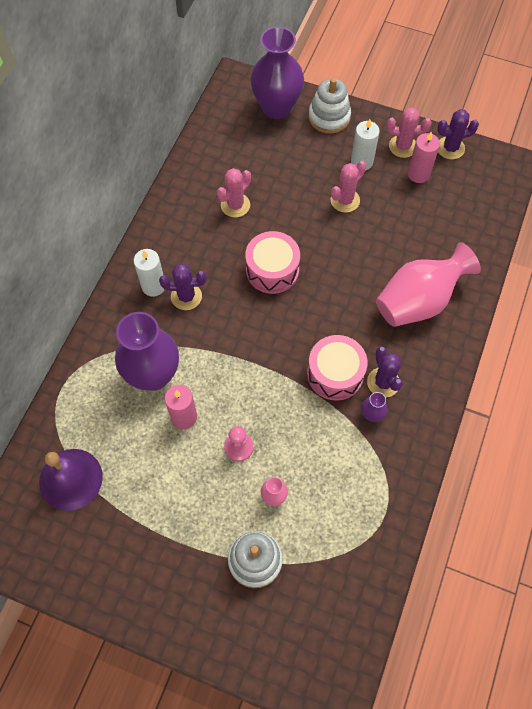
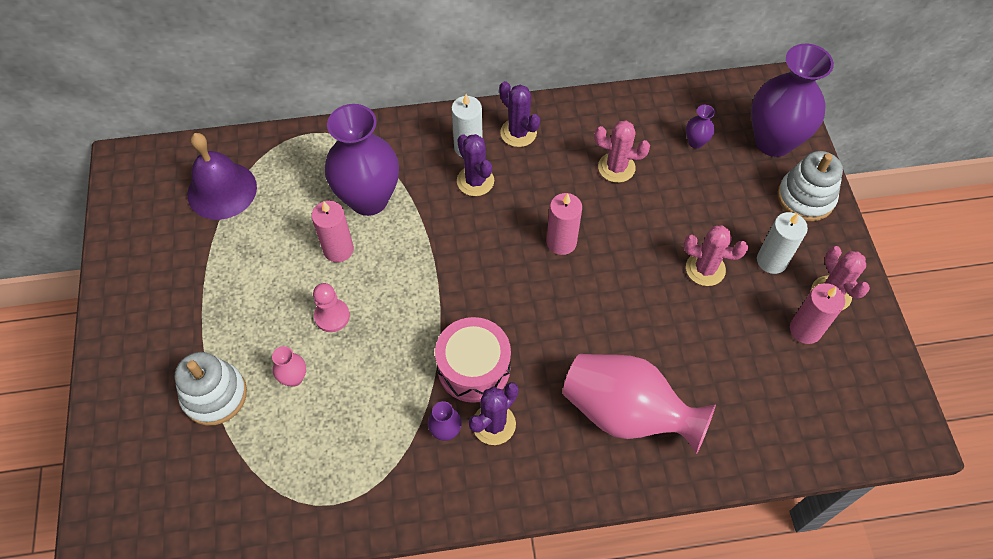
camera: 60 degrees right, 5 degrees down
(247, 149) = (696, 142): none -> purple vase
(272, 270) = (561, 242): pink drum -> pink candle
(450, 148) = (874, 348): purple cactus -> purple cactus (518, 133)

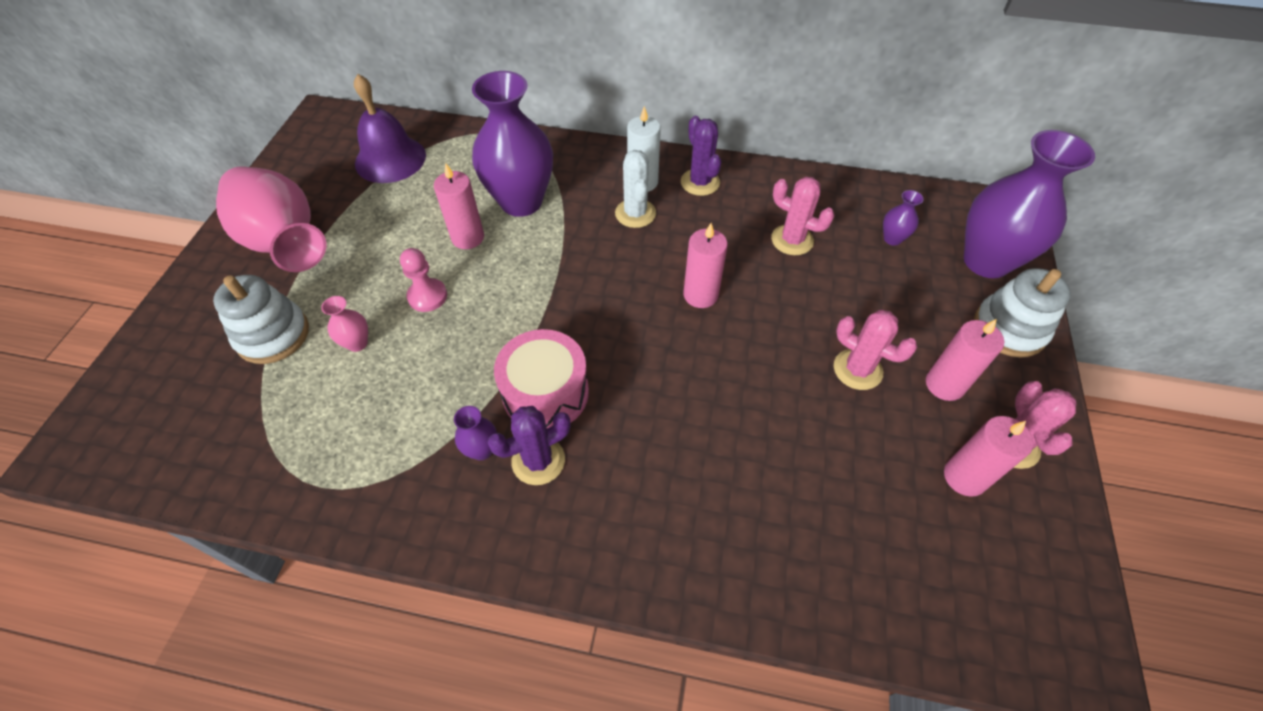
camera: 20 degrees right, 5 degrees down
(475, 181) = (635, 213): purple cactus -> white cactus
(626, 413) = (699, 501): pink vase -> pink vase (285, 242)
(771, 261) = (944, 384): white candle -> pink candle

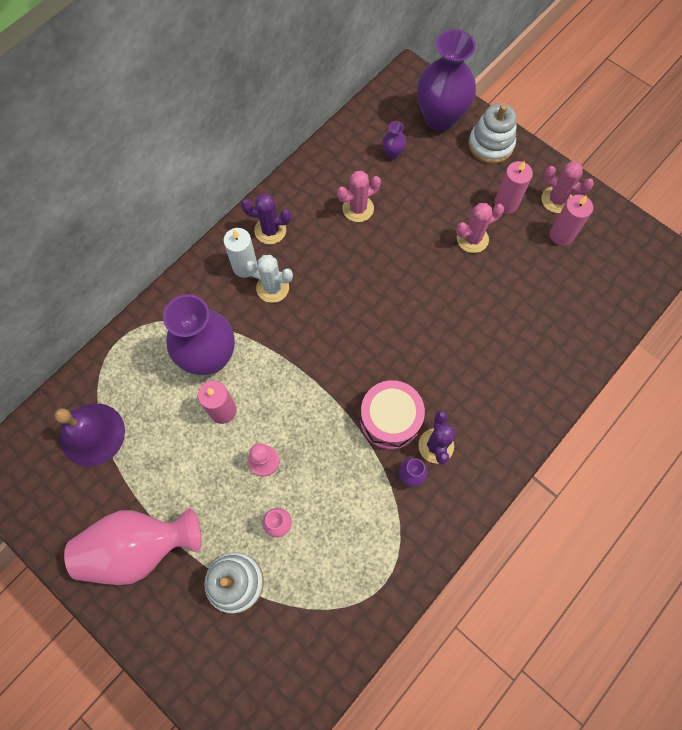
camera: 60 degrees left, 15 degrees up
(700, 295) = (369, 288): pink candle -> none

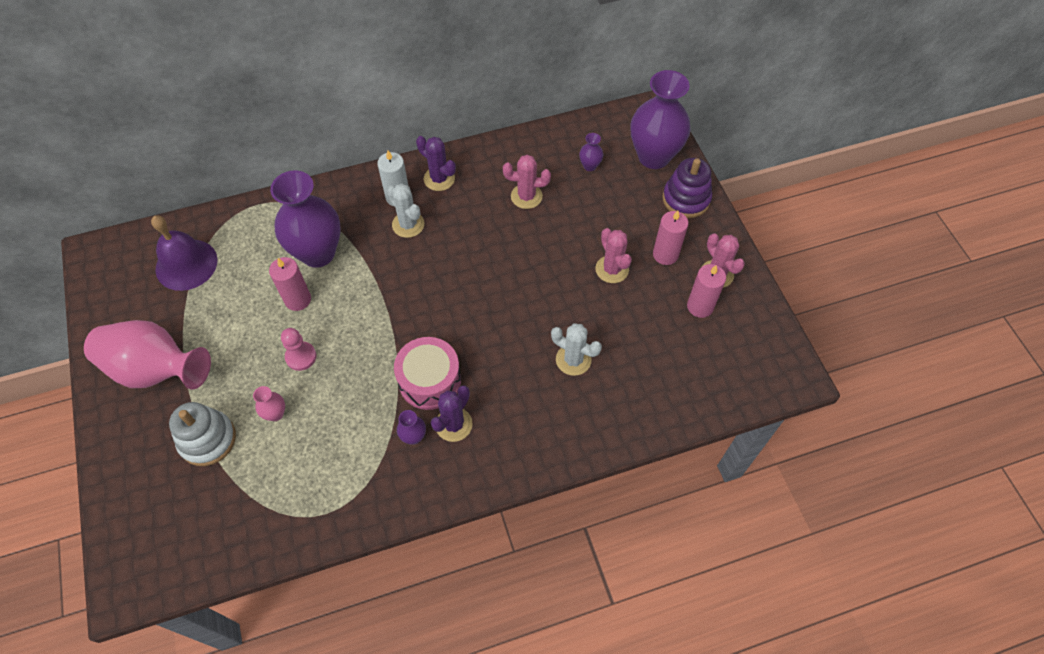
camera: 30 degrees right, 10 degrees down
(472, 239) = (612, 269): pink cactus -> pink cactus turned 60 degrees clockwise
(490, 144) = (686, 199): white stacking toy -> purple stacking toy
(493, 335) = (573, 360): none -> white cactus

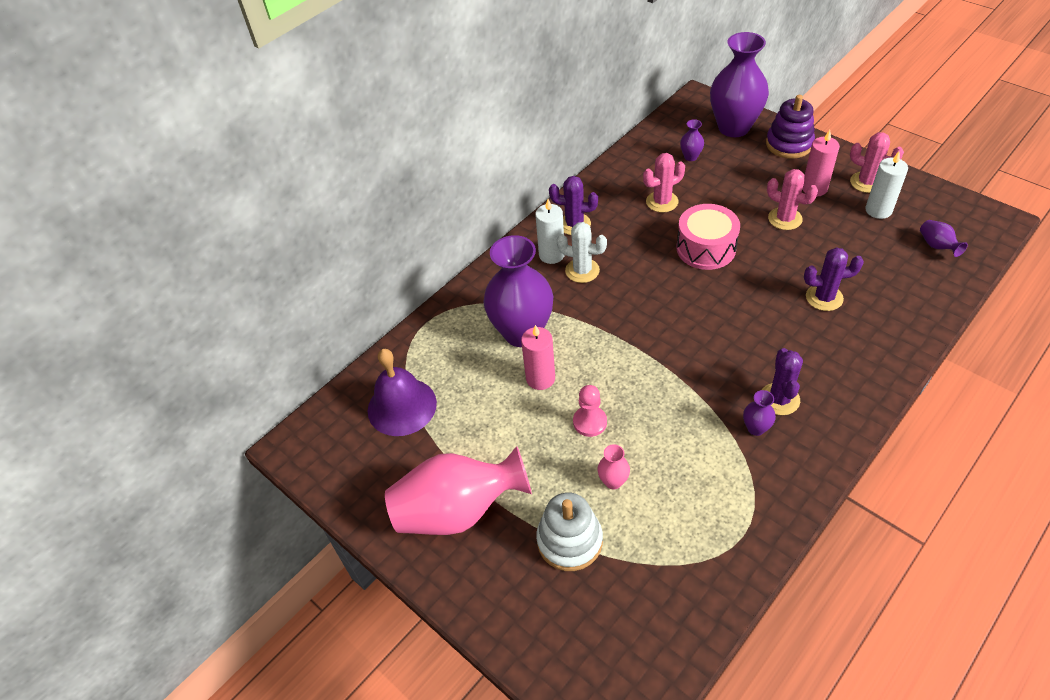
camera: 25 degrees left, 10 degrees down
(429, 381) = (724, 377): pink drum -> pink drum (706, 248)
(573, 360) = (824, 298): white cactus -> purple cactus
(700, 306) = (878, 210): pink candle -> white candle
(716, 369) = (937, 246): none -> purple vase

